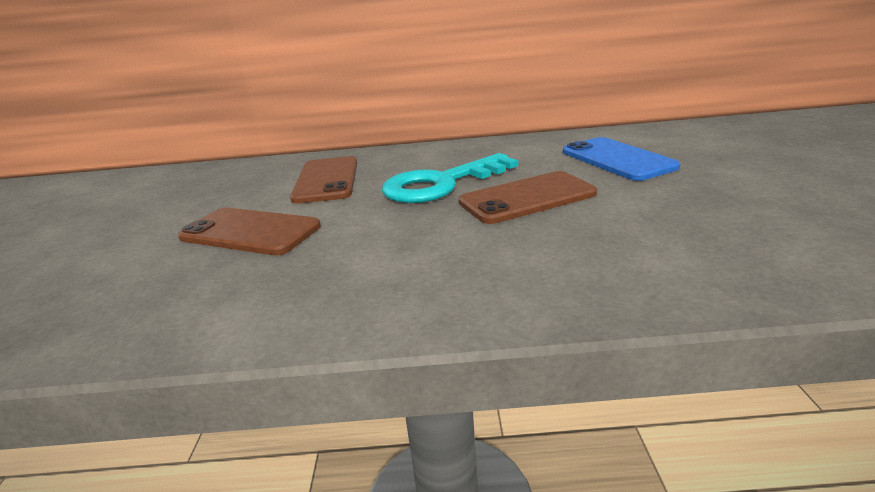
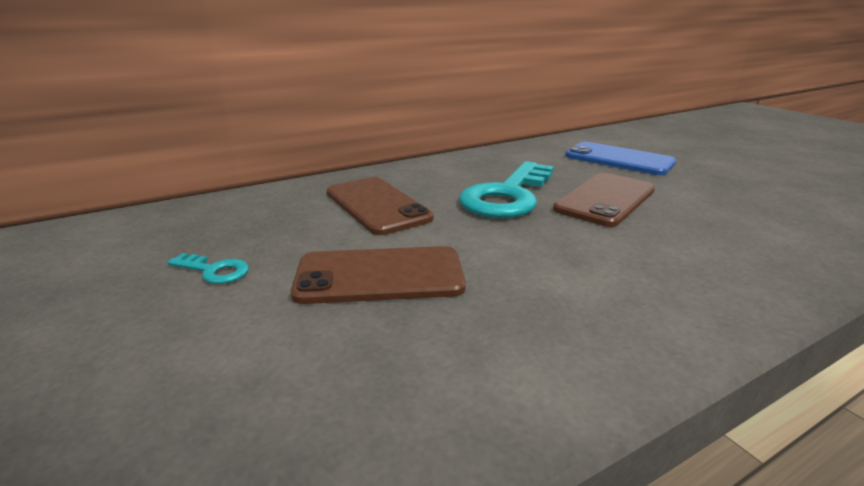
camera: 30 degrees left, 0 degrees up
(167, 212) = (214, 271): none -> turquoise key

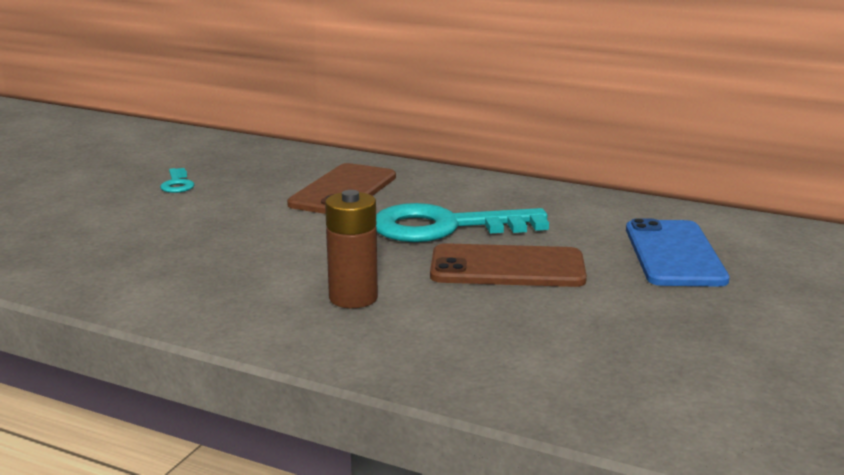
camera: 55 degrees right, 5 degrees down
(380, 276) = (224, 225): brown phone -> none
(628, 264) = (353, 298): none -> brown battery

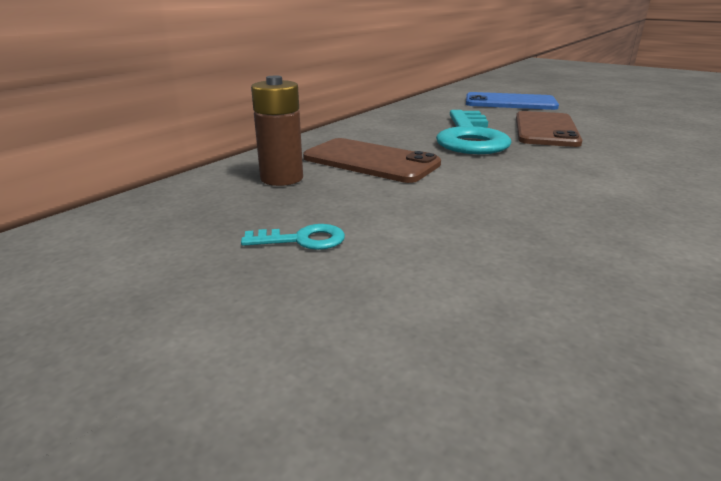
camera: 80 degrees left, 5 degrees up
(353, 298) = (628, 167): brown battery -> brown battery (282, 178)

